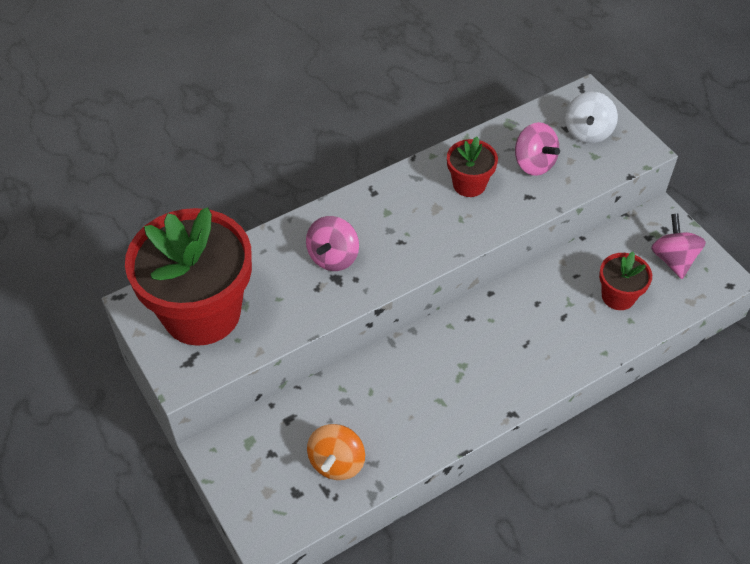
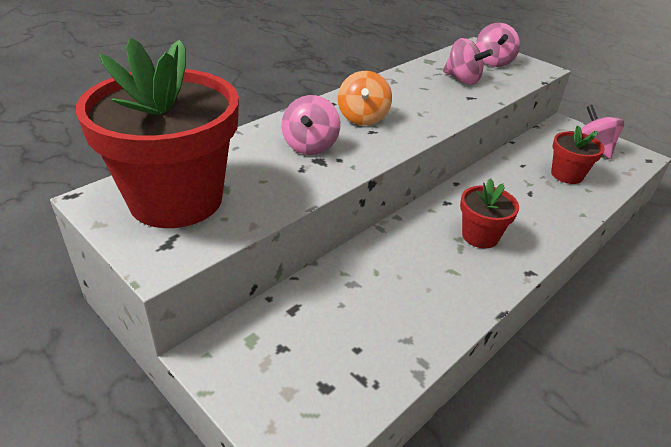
camera: 15 degrees left, 15 degrees down
(337, 462) = (364, 345): orange spinning top -> orange spinning top (363, 118)
(469, 184) = (415, 93): red flower pot -> red flower pot (480, 236)
(587, 132) = (493, 62): white spinning top -> pink spinning top

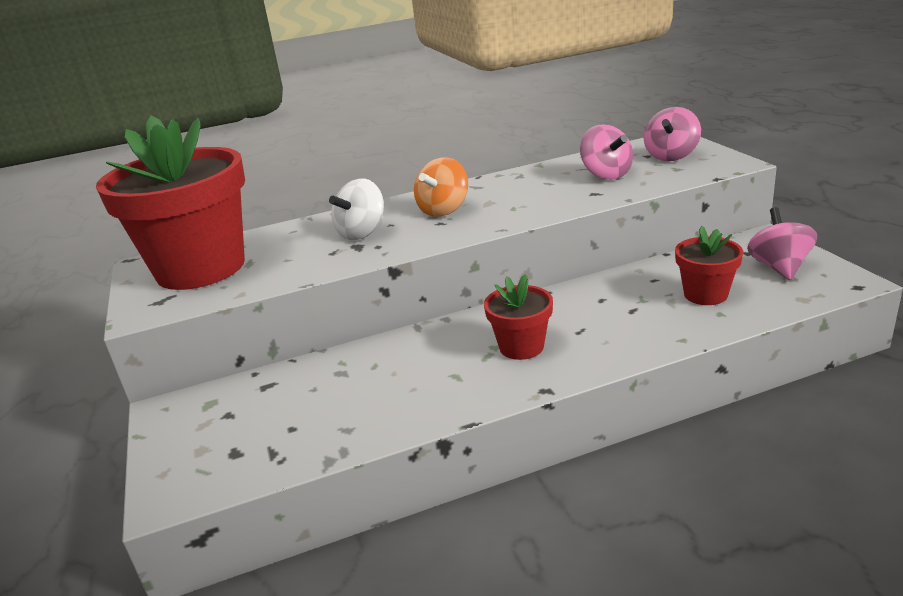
camera: 30 degrees right, 10 degrees down
(310, 146) = (362, 233): pink spinning top -> white spinning top

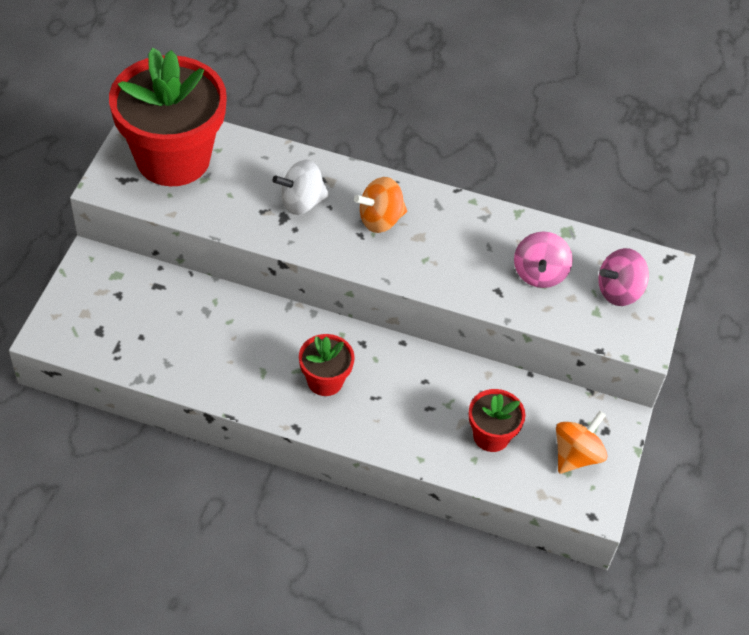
camera: 30 degrees right, 25 degrees up
(779, 267) = (576, 455): pink spinning top -> orange spinning top

